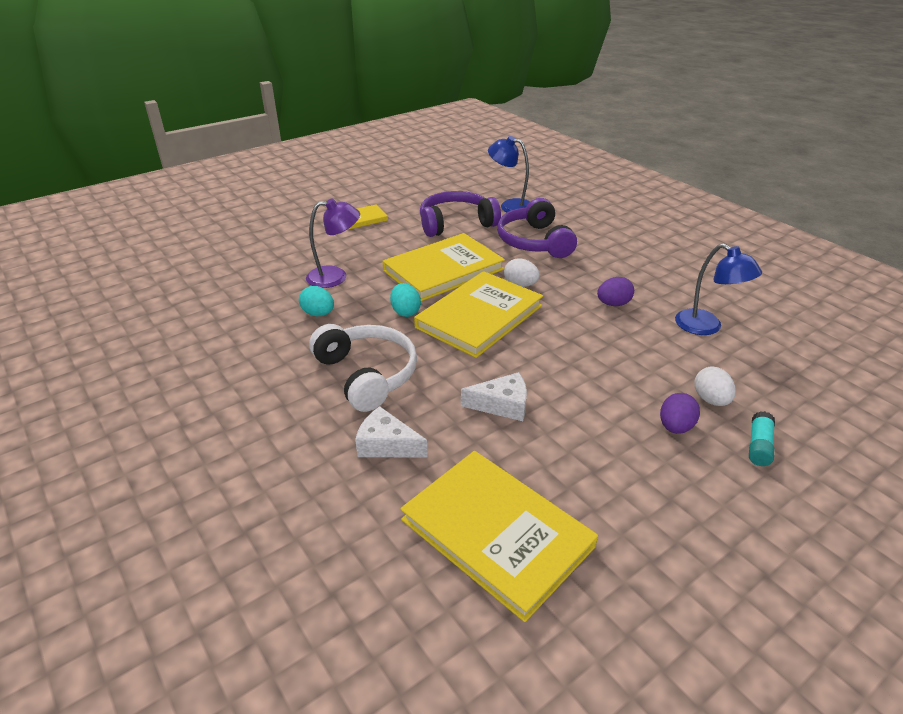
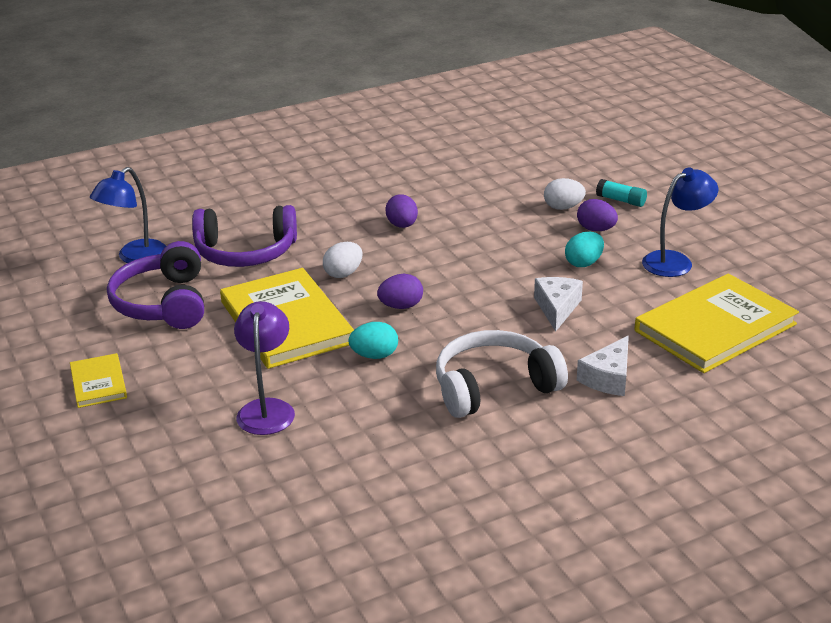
camera: 80 degrees left, 5 degrees down
(318, 314) = (357, 423): turquoise egg -> turquoise egg (583, 263)
(479, 316) = (401, 306): yellow book -> purple egg
(706, 327) = (457, 187): blue lamp -> blue lamp (675, 261)

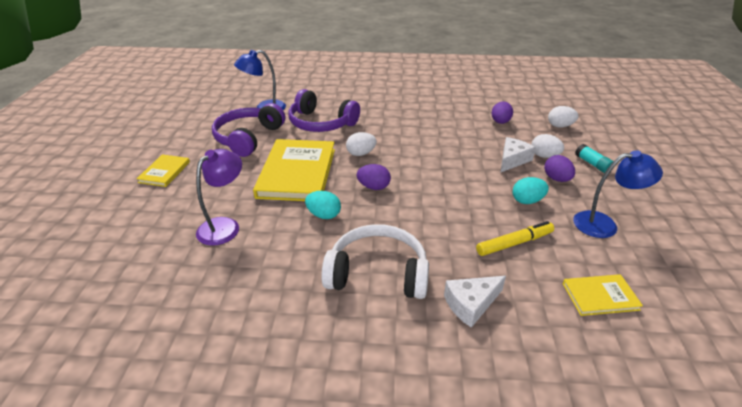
camera: 30 degrees right, 5 degrees up
(402, 225) = (425, 135): purple egg -> purple egg (500, 122)
(553, 165) = (560, 126): none -> white egg
(557, 308) = (478, 228): white cheese -> white cheese (512, 160)
(604, 310) = (514, 243): none -> yellow marker
(715, 327) = (600, 296): yellow book -> yellow book, size x0.49

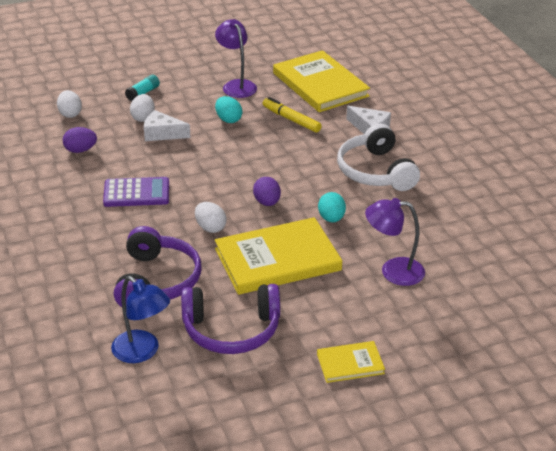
camera: 115 degrees left, 0 degrees up
(428, 133) = (136, 193): none -> purple calculator
(556, 179) = (182, 109): purple egg -> none
(600, 296) = (320, 84): yellow book -> yellow book, size x2.04
(604, 224) = (236, 85): blue lamp -> purple lamp

